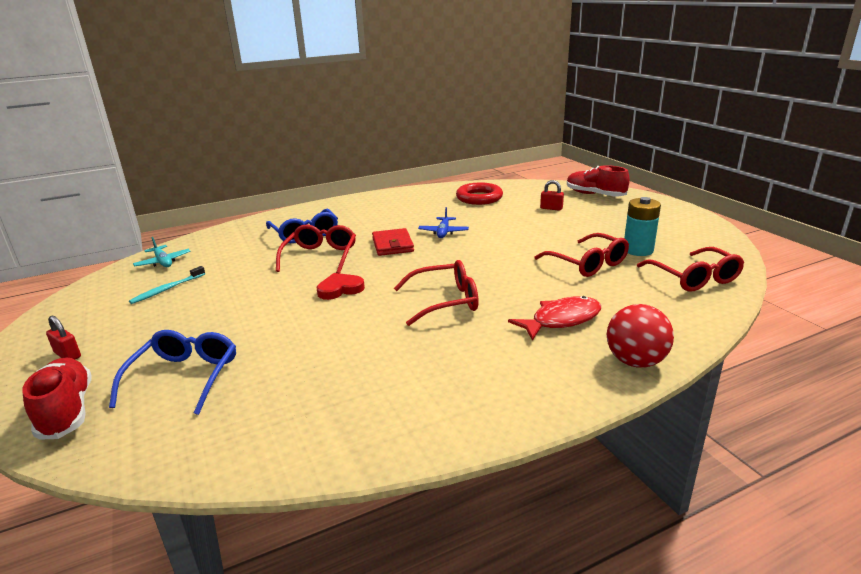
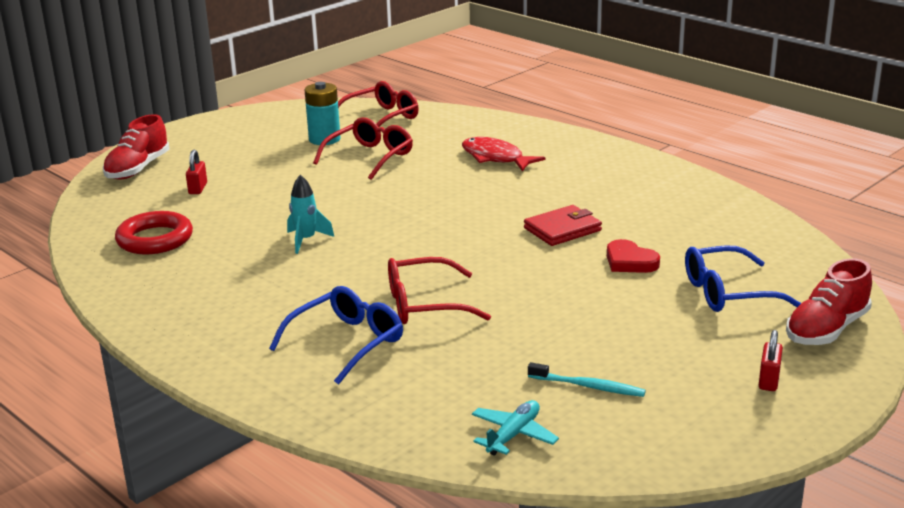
camera: 110 degrees left, 0 degrees up
(340, 289) = (506, 266): red heart -> red heart (630, 261)
(392, 245) = (363, 264): red wallet -> red wallet (562, 229)
(443, 232) = (306, 240): blue plane -> turquoise rocket
(445, 301) = (495, 207): red glasses -> none
(635, 361) = (539, 131): red ball -> none

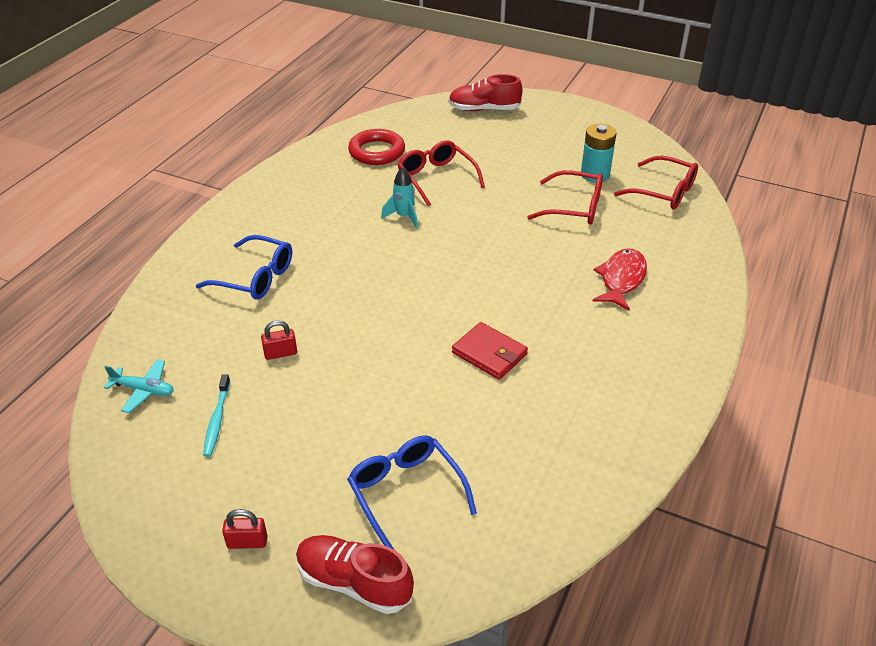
camera: 70 degrees right, 15 degrees up
(198, 188) = (466, 144): red padlock -> red padlock (280, 353)
(424, 304) = (322, 301): red glasses -> red glasses (436, 178)
(630, 261) = (443, 411): red heart -> none

